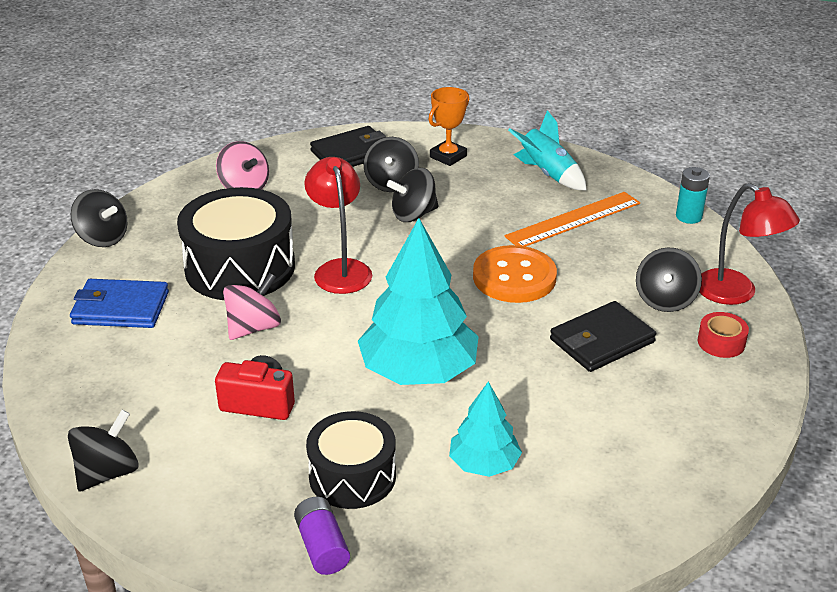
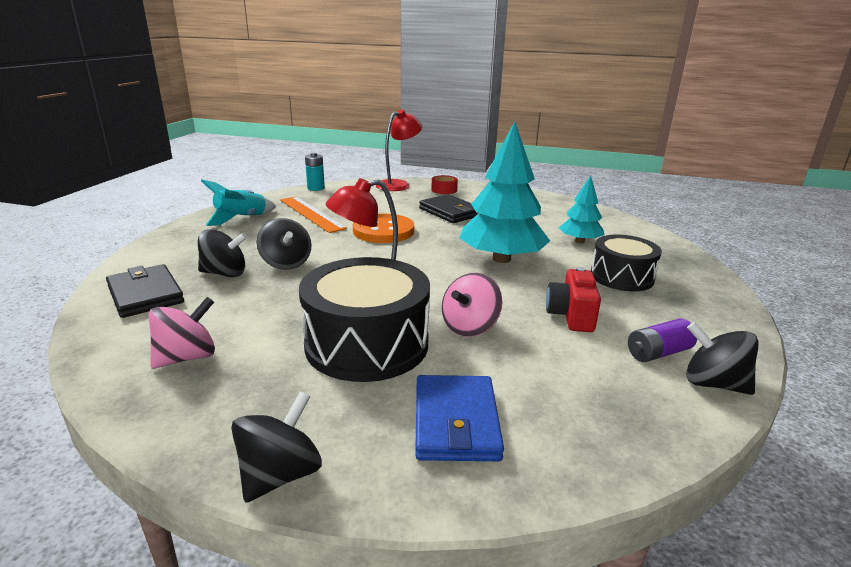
camera: 95 degrees left, 10 degrees down
(254, 328) = (470, 327): pink spinning top -> pink spinning top turned 90 degrees counterclockwise
(322, 546) = (691, 284): purple battery -> purple battery (658, 353)
(448, 157) = (188, 251): orange trophy -> none
(665, 300) = (406, 198): black spinning top -> none

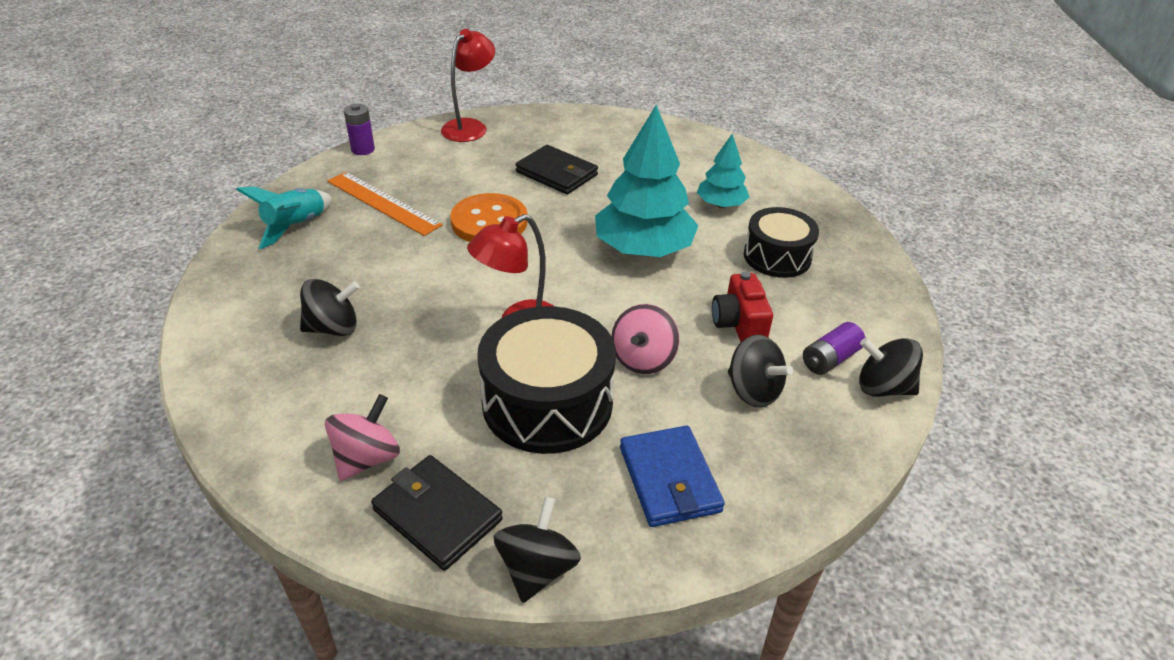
camera: 15 degrees left, 15 degrees up
(145, 294) = (258, 378): black wallet -> black wallet (437, 514)
(286, 263) = (398, 298): black spinning top -> black spinning top (753, 391)
(316, 188) = (363, 149): turquoise battery -> purple battery
(444, 190) = (533, 130): red tape -> none

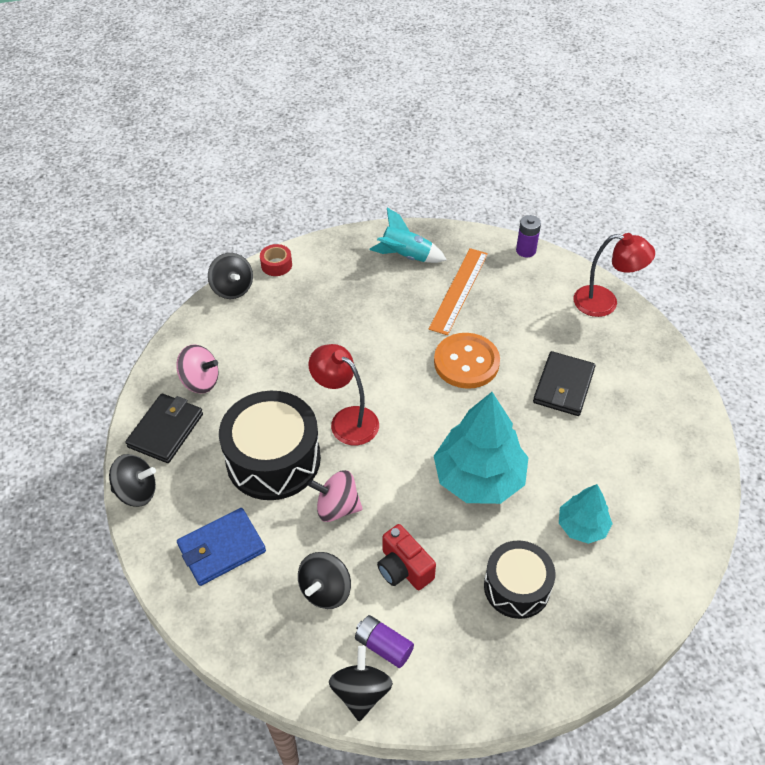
camera: 75 degrees right, 10 degrees up
(205, 338) = (276, 265): none -> red tape
(333, 328) = (307, 320): black spinning top -> black spinning top (232, 288)
(739, 324) = (403, 568): red camera -> red camera turned 105 degrees counterclockwise

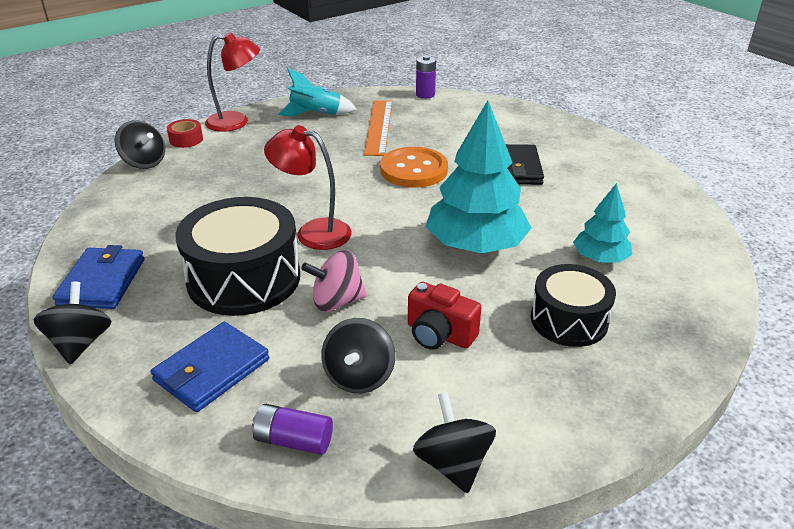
camera: 20 degrees left, 15 degrees down
(137, 492) = (80, 343): black spinning top -> black spinning top turned 75 degrees counterclockwise
(166, 430) = (102, 282): black wallet -> blue wallet
(200, 381) = (132, 235): pink spinning top -> none
(383, 646) = (455, 410): purple battery -> purple battery (293, 440)
(605, 303) = (515, 113): red lamp -> red lamp (236, 122)

